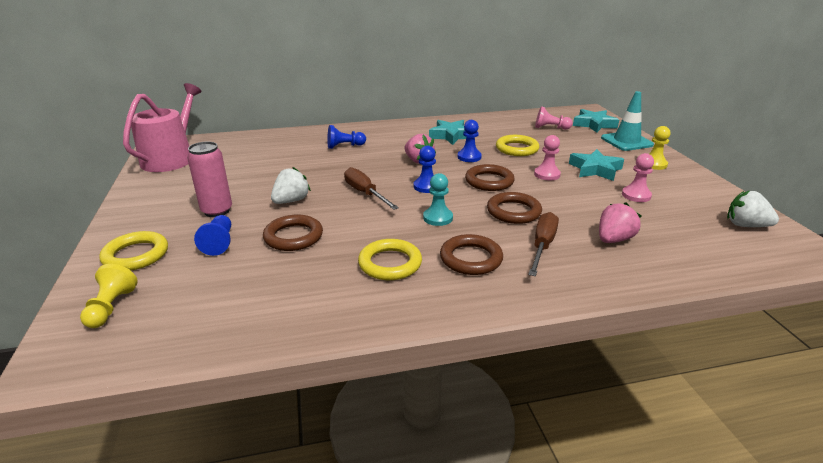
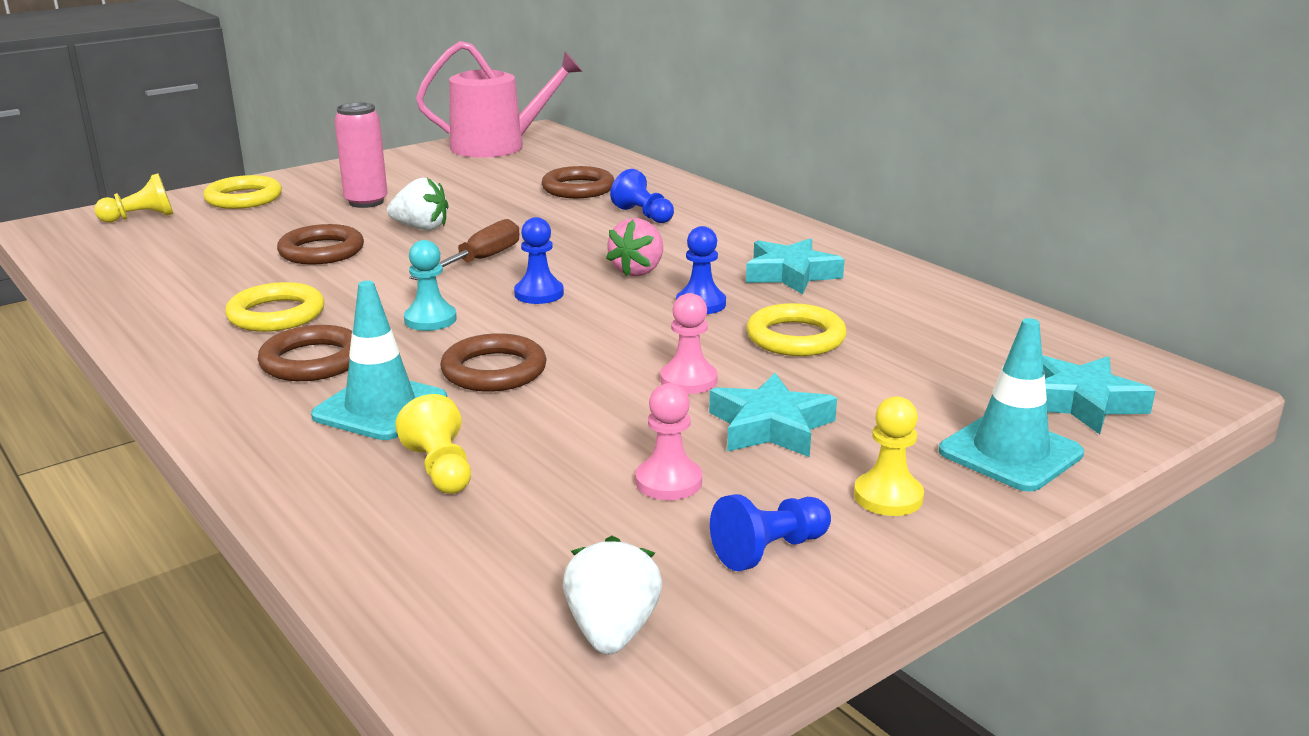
camera: 65 degrees right, 5 degrees down
(219, 243) = (287, 222): blue pawn -> blue pawn (769, 550)
(489, 181) = (605, 335): brown ring -> brown ring (578, 188)
(542, 246) = (380, 408): brown screwdriver -> turquoise traffic cone
(550, 128) = (975, 355): pink pawn -> none
(613, 239) = (440, 469): pink strawberry -> yellow pawn

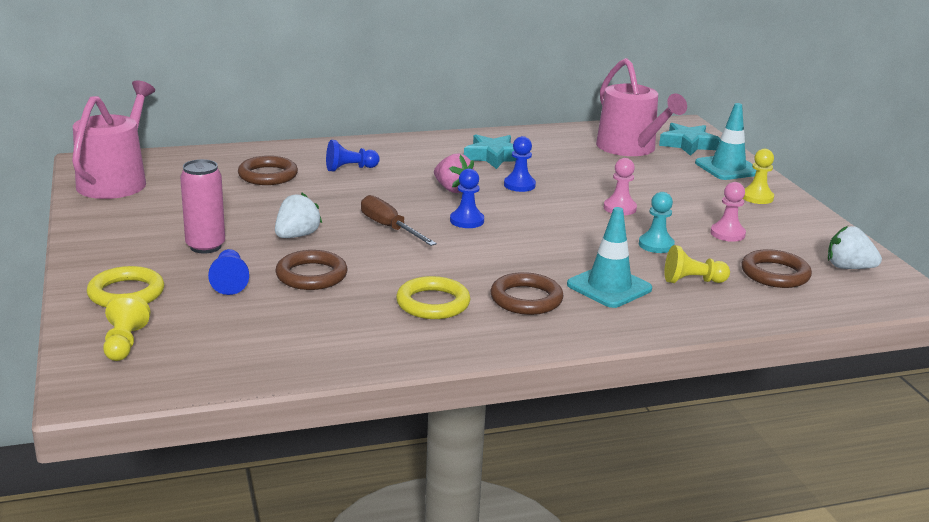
camera: 70 degrees left, 0 degrees up
(430, 320) = (484, 256): turquoise pawn -> turquoise pawn (656, 245)
(494, 370) = (576, 250): brown ring -> brown ring (775, 274)
(769, 550) = (794, 227): blue pawn -> blue pawn (229, 282)
(770, 426) = (681, 203): turquoise star -> none
(795, 337) = (582, 175): yellow ring -> none
(976, 357) = (630, 148): none -> pink watering can

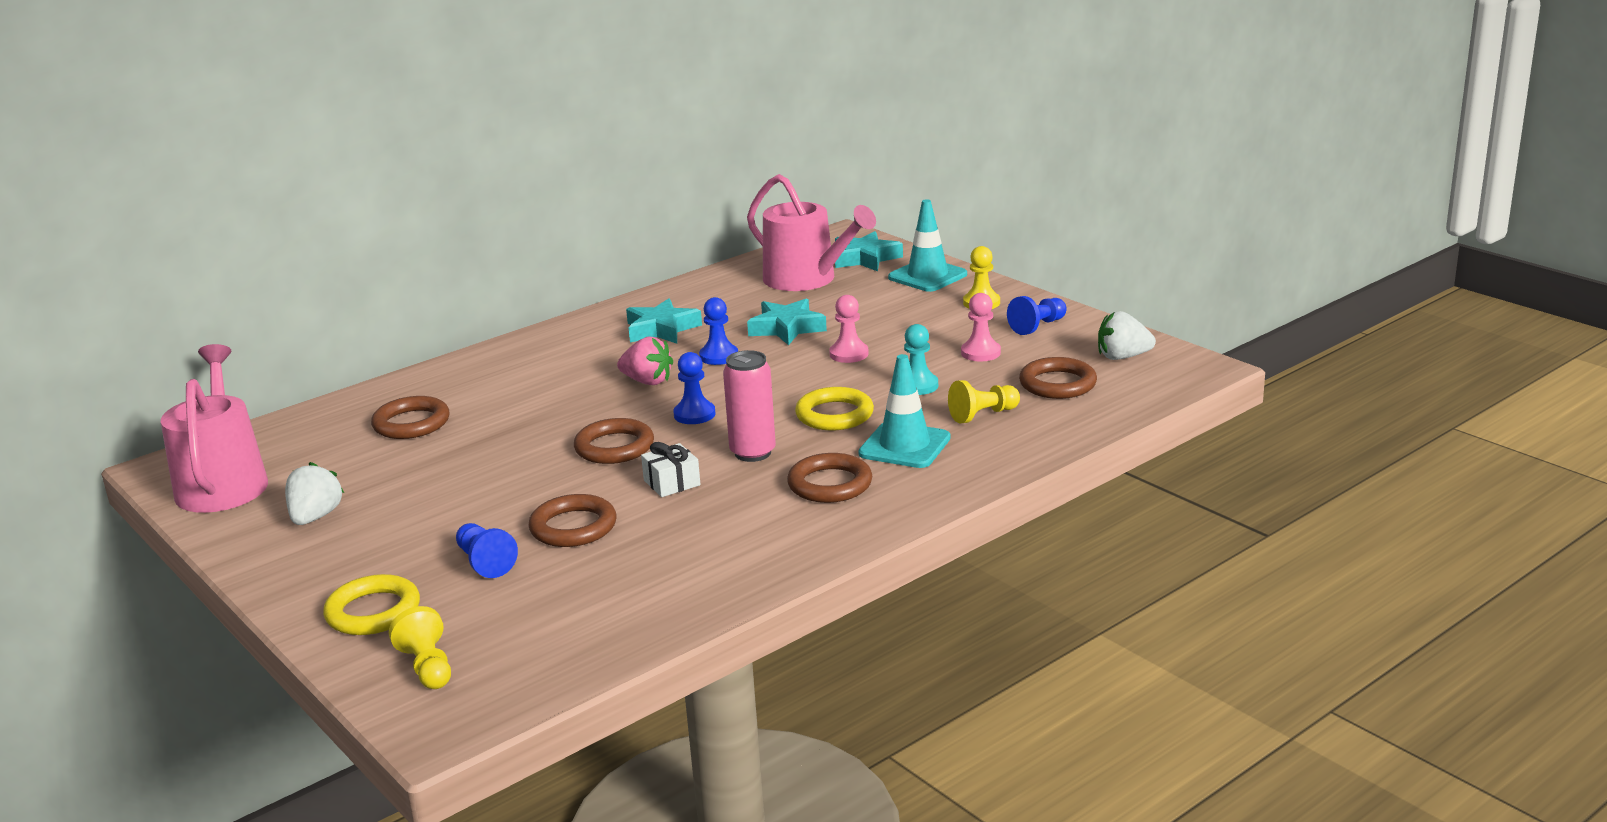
camera: 20 degrees left, 0 degrees up
(205, 246) = (416, 530): pink can -> pink can (753, 453)
(297, 236) = (514, 486): white strawberry -> white strawberry (315, 517)
(350, 168) = (504, 388): blue pawn -> blue pawn (1038, 326)
(389, 228) = (614, 447): brown screwdriver -> brown ring
(408, 264) = (672, 483): none -> white gift
(433, 303) = (735, 518): yellow ring -> yellow ring (834, 415)
(587, 178) = (787, 328): none -> turquoise star

